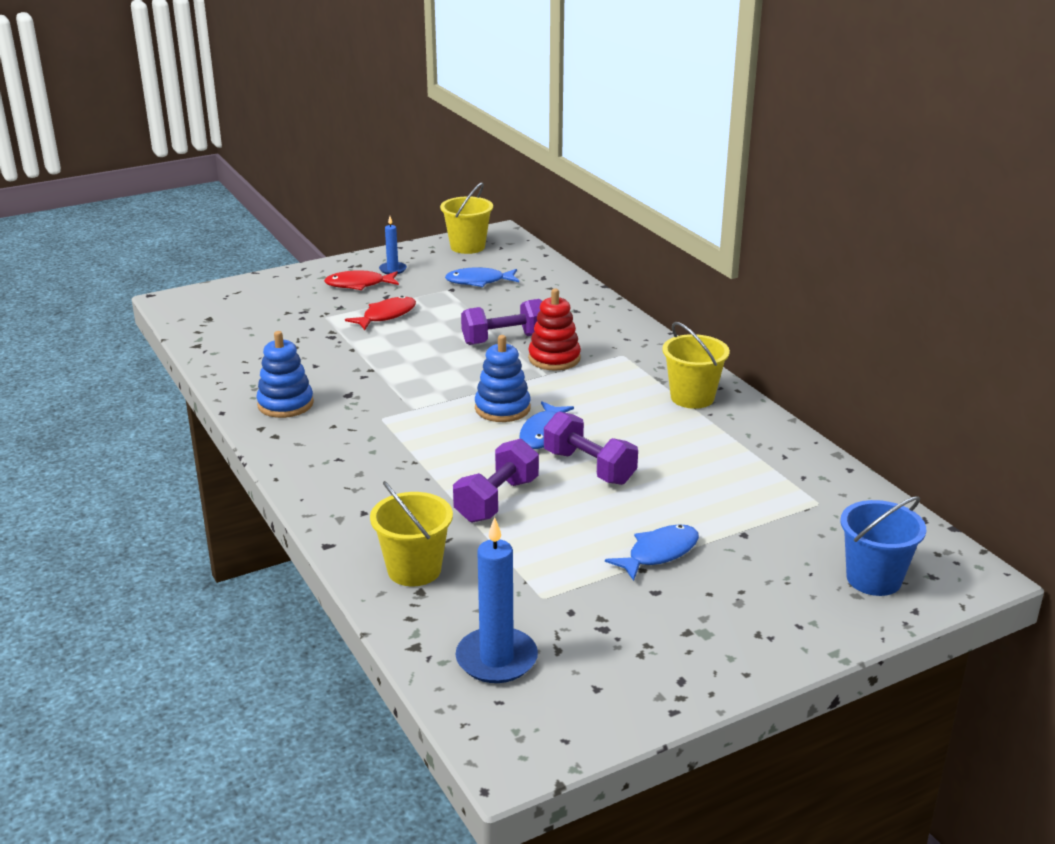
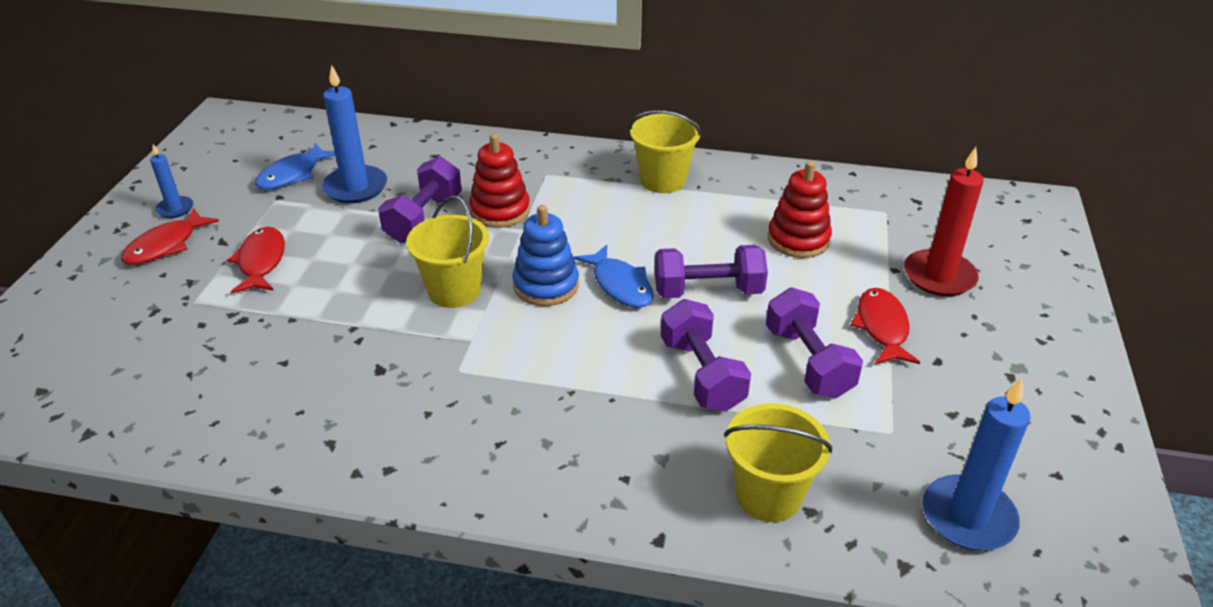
camera: 50 degrees left, 10 degrees up
(285, 404) = (333, 427): blue stacking toy -> none
(467, 247) = (214, 145): yellow bucket -> yellow bucket (454, 291)
(498, 305) = (355, 187): none -> blue candle
(571, 536) = (808, 362): none -> purple dumbbell
(659, 553) = (882, 327): blue fish -> red fish
(712, 479) = (798, 239): none -> red stacking toy
(769, 557) = (939, 276): none -> red candle
(873, 579) = (1010, 246): blue bucket -> none

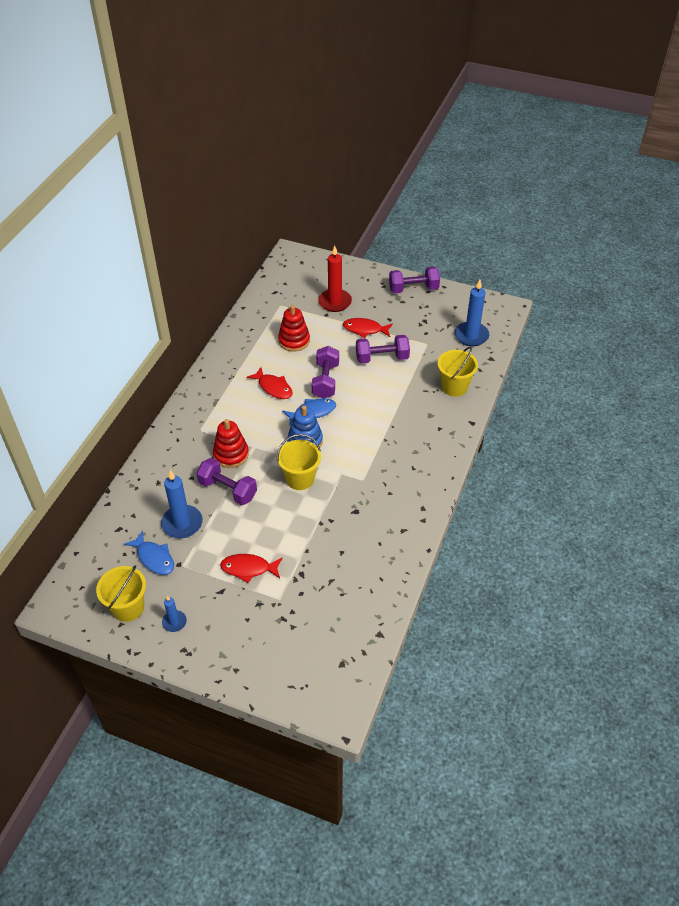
camera: 80 degrees left, 10 degrees up
(166, 245) = (216, 621): red fish -> red fish (273, 387)
(663, 180) = (224, 381): yellow bucket -> yellow bucket (128, 607)
(702, 374) = (383, 393): purple dumbbell -> purple dumbbell (413, 289)

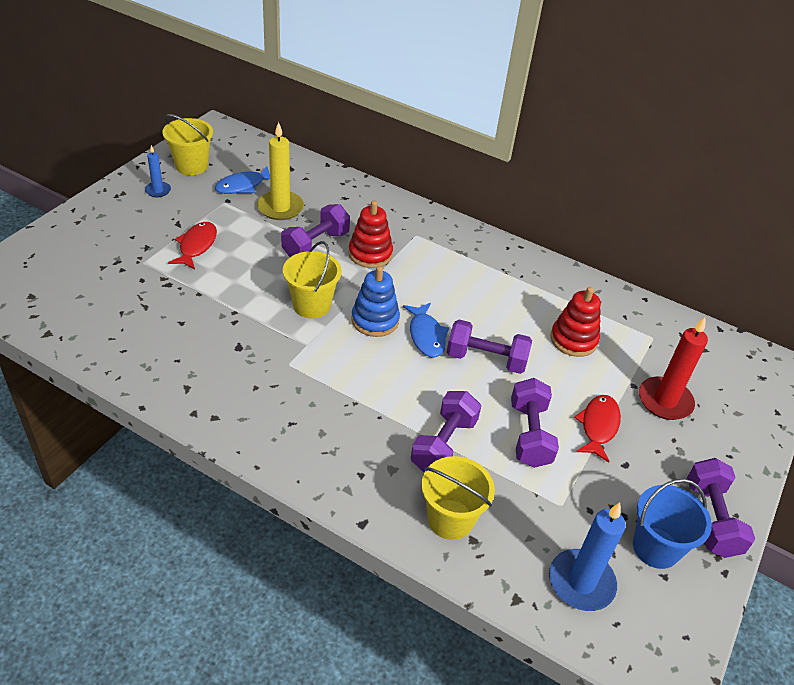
camera: 95 degrees right, 5 degrees down
(182, 523) = (280, 208): blue candle -> yellow candle
(273, 387) = (479, 305): red fish -> none
(403, 394) = (443, 444): none -> purple dumbbell
(439, 309) = (655, 547): none -> blue bucket

